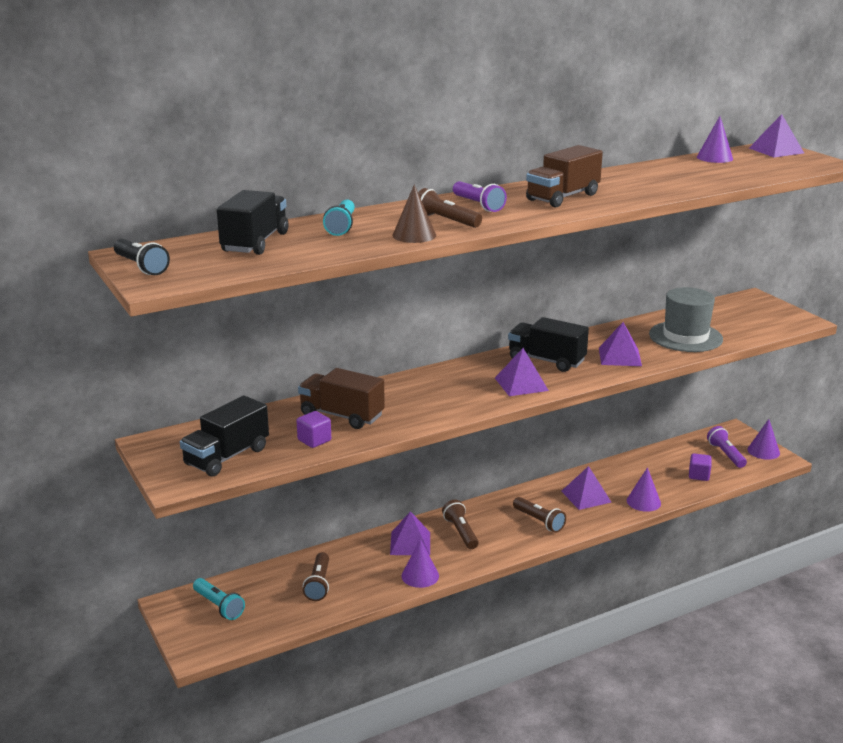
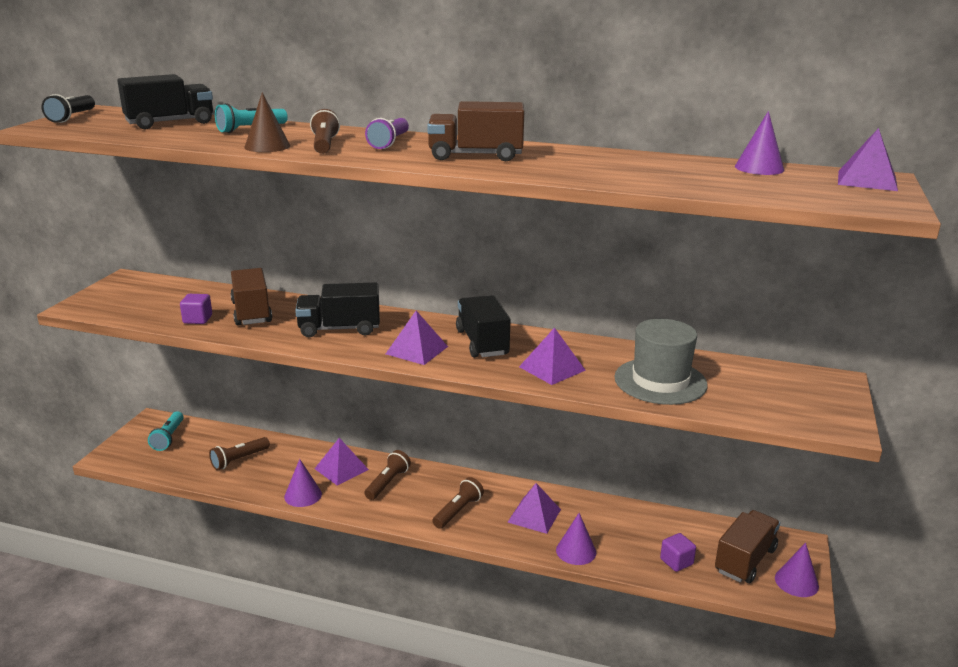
camera: 45 degrees right, 0 degrees up
(227, 457) = (135, 305): black truck -> black truck (339, 329)
(539, 521) = (458, 511): brown flashlight -> brown flashlight turned 150 degrees counterclockwise
(725, 454) = (745, 560): purple flashlight -> brown truck

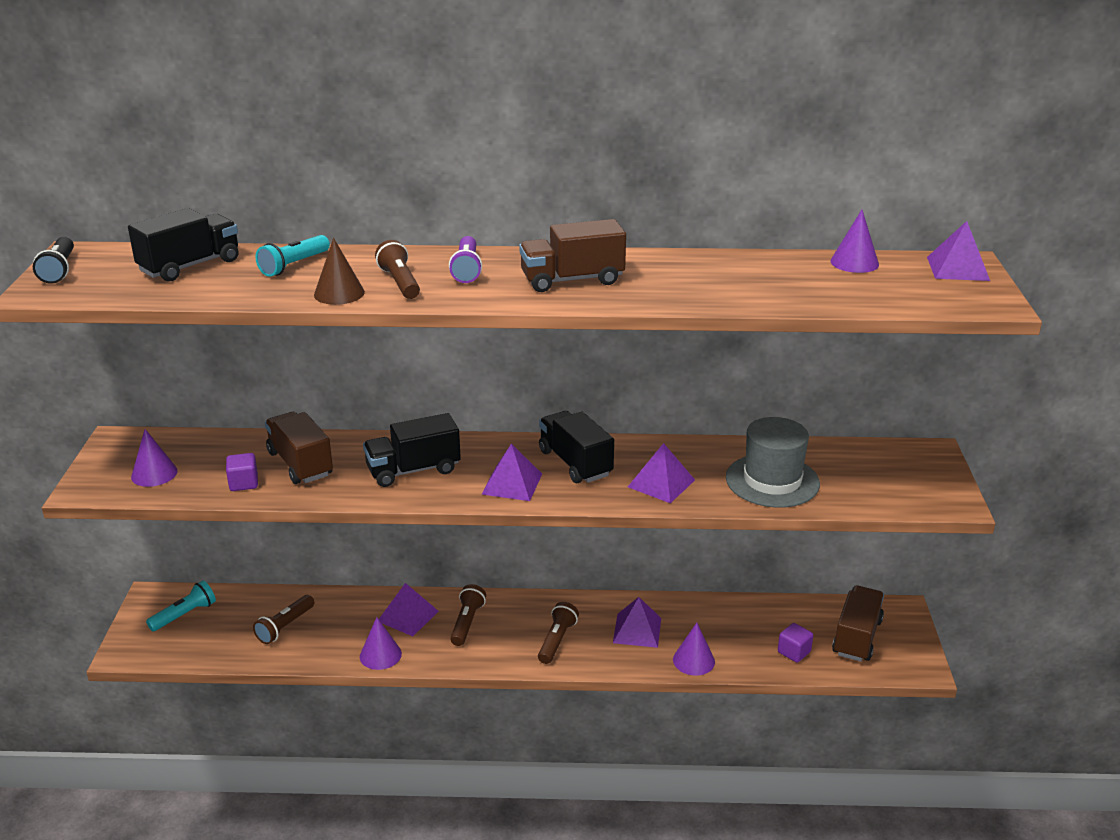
camera: 15 degrees left, 5 degrees up
(168, 438) = (185, 615): turquoise flashlight -> turquoise flashlight turned 120 degrees counterclockwise
(796, 582) = (910, 650): purple cone -> purple cone (154, 474)

